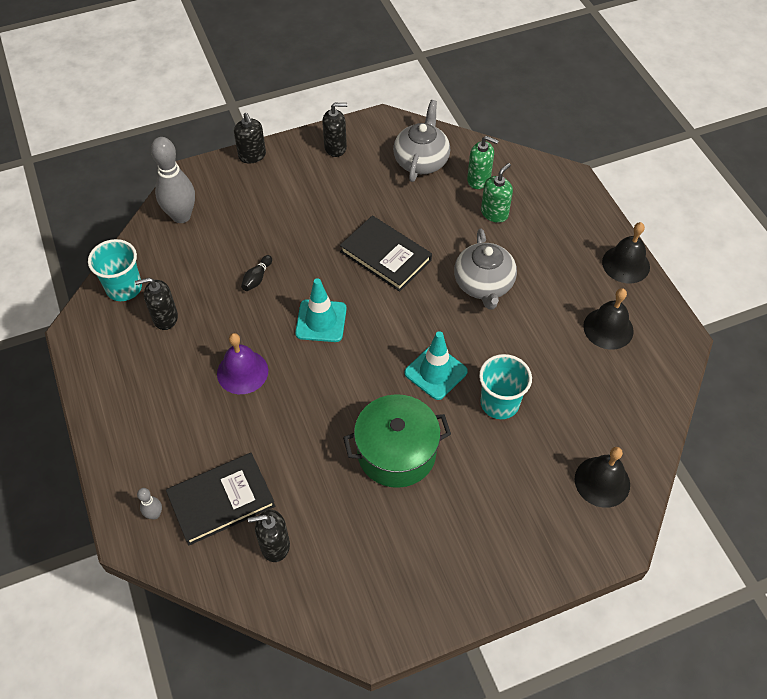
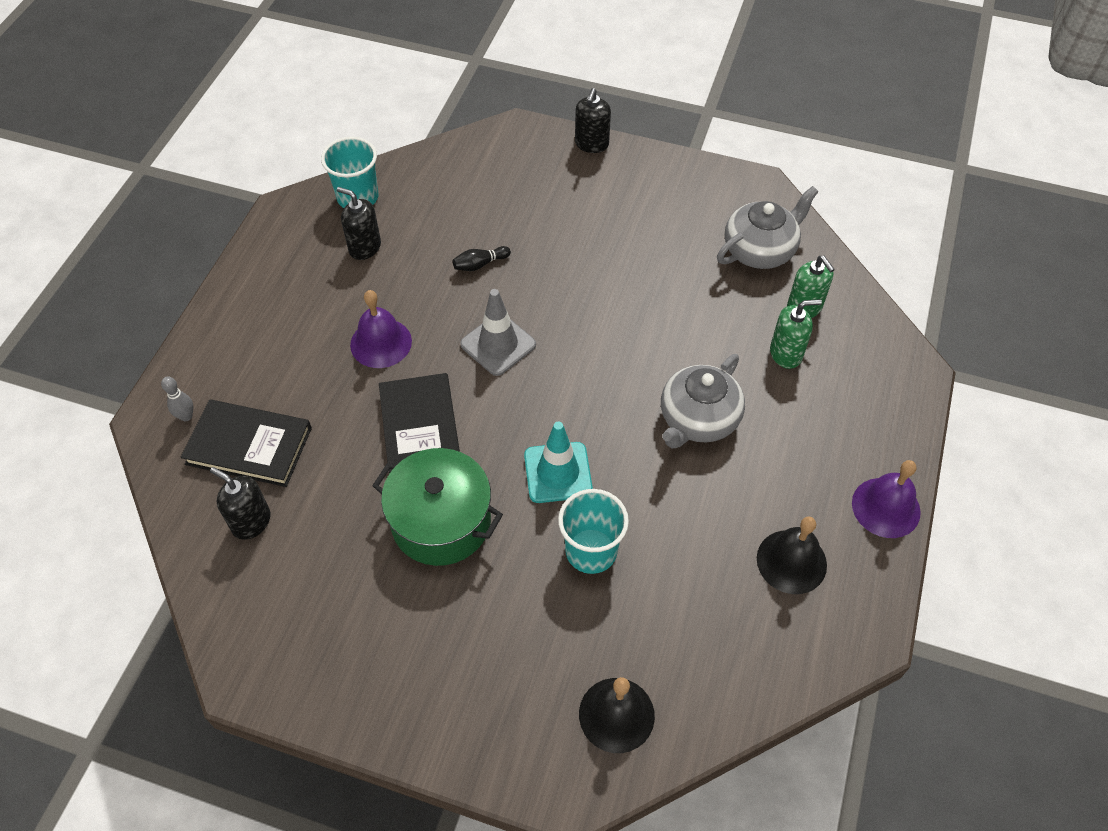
camera: 40 degrees right, 0 degrees up
(181, 216) = (470, 162): grey bowling pin -> none
(321, 321) = (498, 344): turquoise traffic cone -> grey traffic cone
(335, 147) = (682, 184): black soap dispenser -> none
(385, 256) = (624, 323): black book -> black book (420, 429)
(626, 264) = (886, 507): black bell -> purple bell

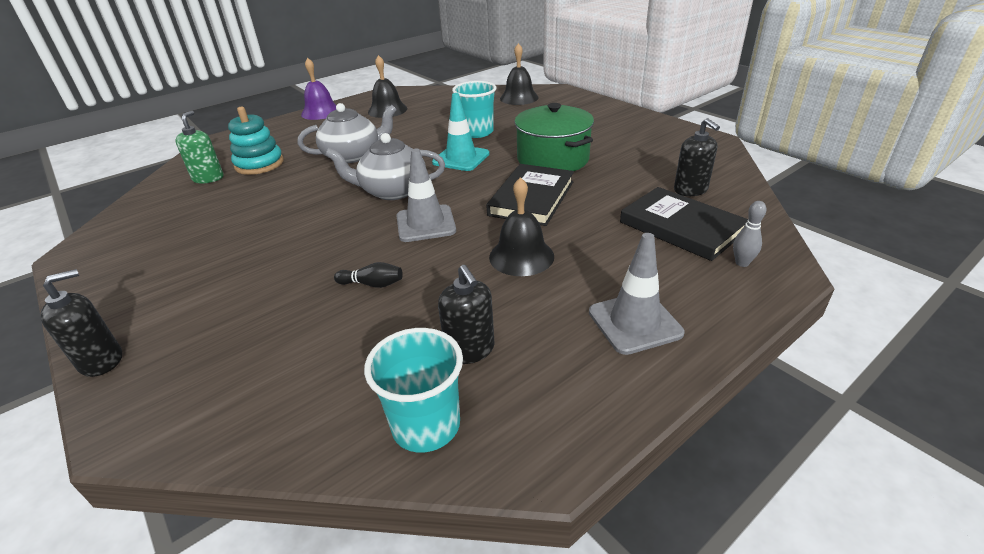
camera: 145 degrees left, 20 degrees down
(261, 315) = (634, 322): none -> grey traffic cone
(381, 343) = (521, 256): purple bell -> black bell
(760, 250) = (166, 213): grey teapot -> grey teapot (392, 191)
(786, 354) = (259, 164): green soap dispenser -> turquoise stacking toy

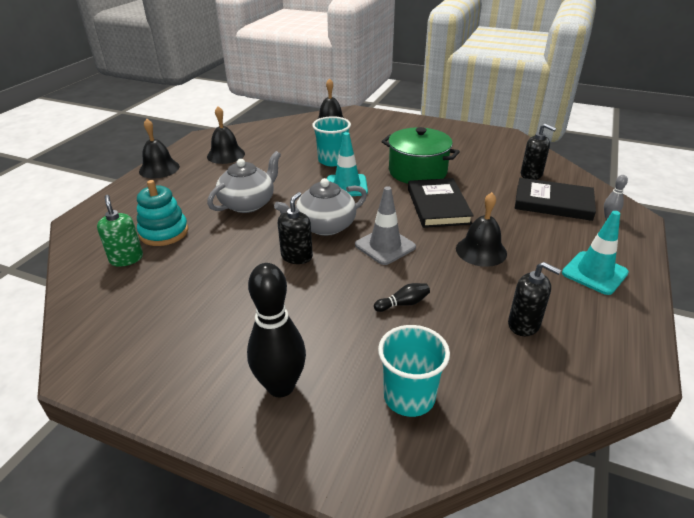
camera: 30 degrees left, 0 degrees up
(101, 361) = (257, 443): black soap dispenser -> black soap dispenser (297, 256)
(178, 320) = (281, 386): none -> black bowling pin
(321, 112) = (159, 168): purple bell -> black bell
(426, 425) = (555, 381): turquoise cup -> turquoise cup (409, 397)
(634, 322) = (594, 273): grey traffic cone -> turquoise traffic cone

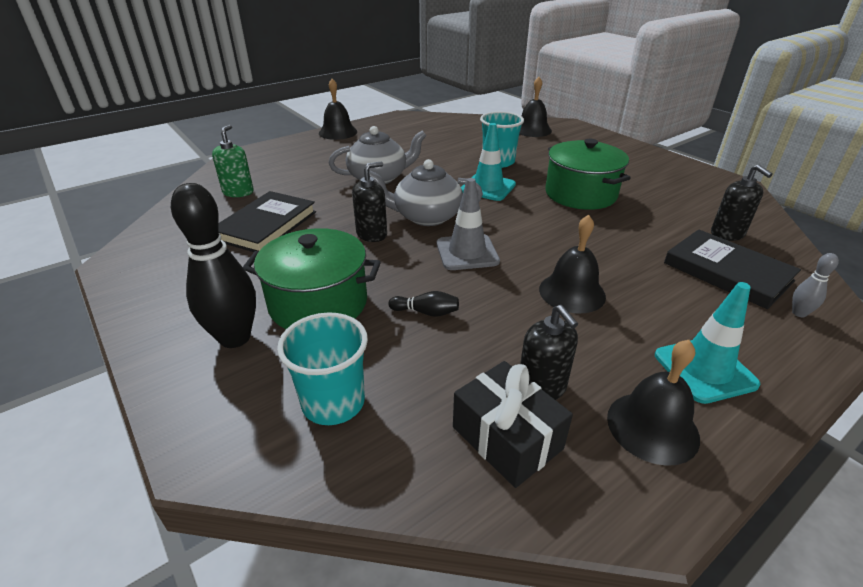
camera: 30 degrees right, 0 degrees up
(164, 232) = (287, 181): turquoise stacking toy -> none
(226, 155) = (404, 134): black bell -> black bell (652, 427)
(316, 330) = (318, 303): none -> green pot
(438, 206) = (568, 233): black book -> black book (266, 225)
(535, 365) = (507, 438): none -> black gift

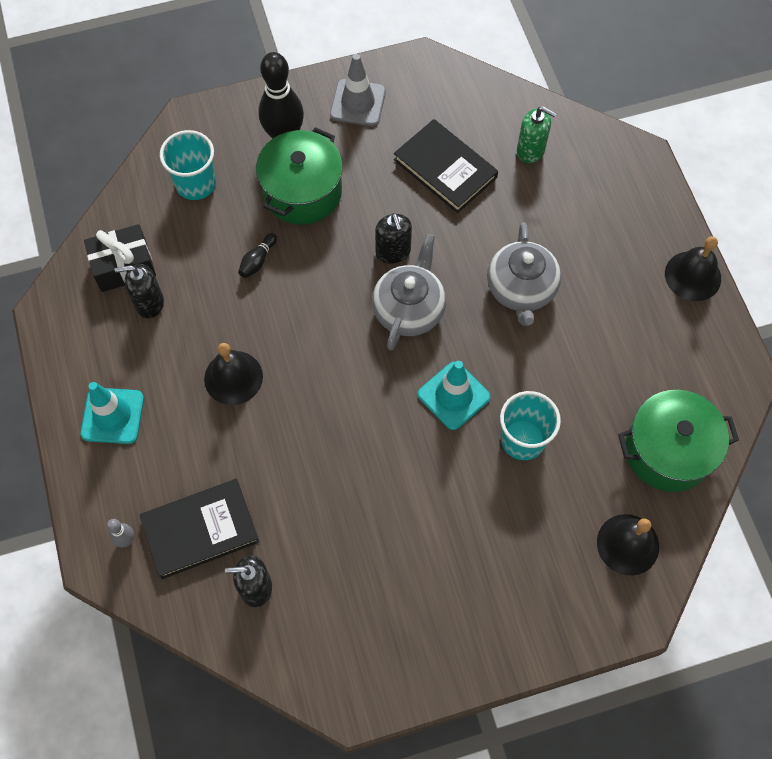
camera: 110 degrees right, 30 degrees up
(467, 252) = (327, 321): grey traffic cone -> grey traffic cone (358, 103)
(580, 194) = (399, 490): green pot -> green pot (668, 451)
(652, 427) = (90, 349): black bell -> none

